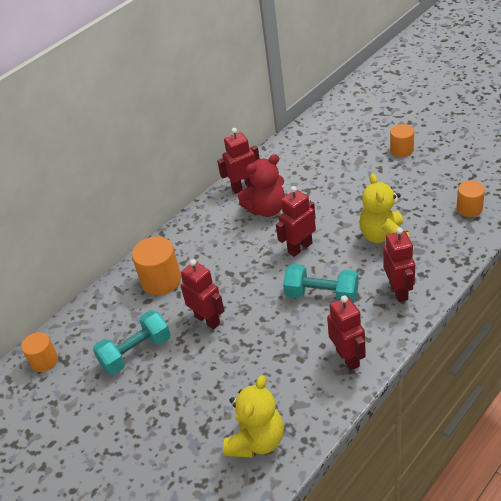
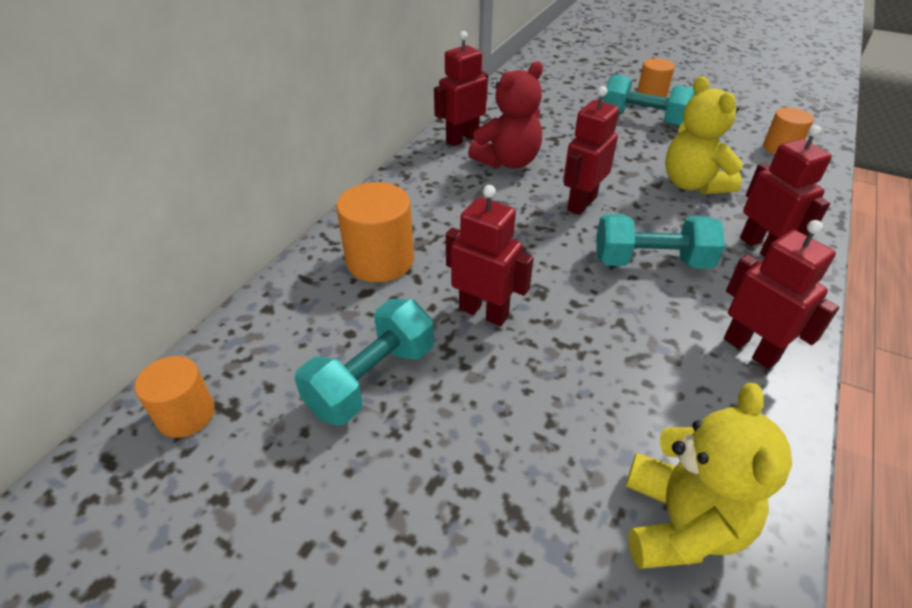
camera: 20 degrees left, 0 degrees up
(381, 175) = (643, 119): none -> turquoise dumbbell

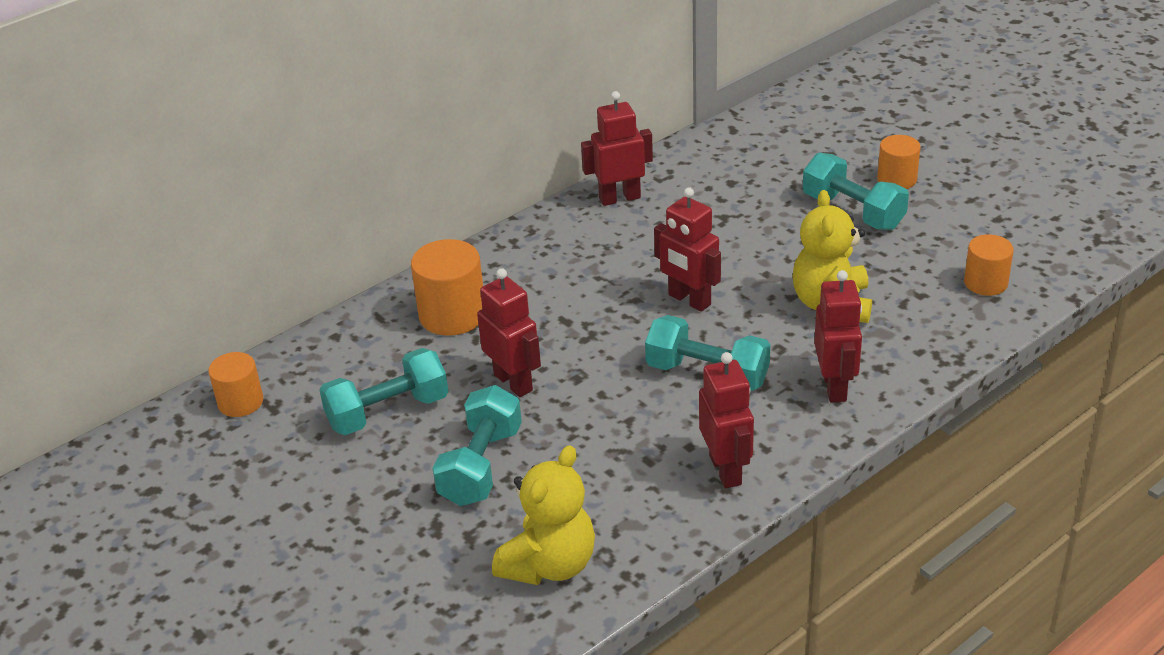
camera: 25 degrees right, 5 degrees down
(508, 161) = (649, 236): red teddy bear -> none
(514, 416) = (481, 466): none -> turquoise dumbbell
(581, 203) = (689, 300): red robot -> red robot turned 105 degrees counterclockwise

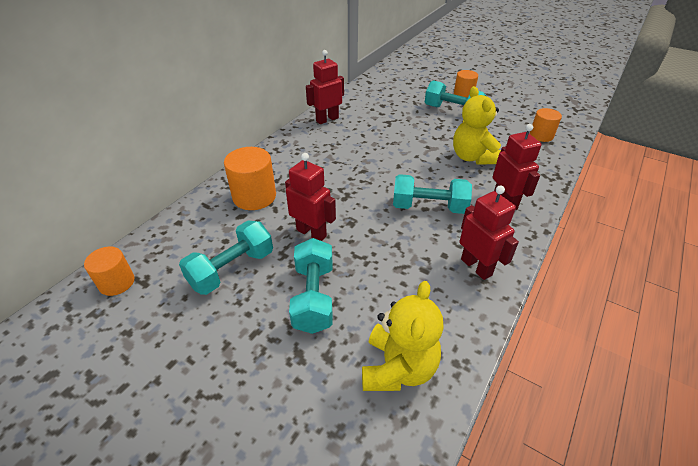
camera: 20 degrees left, 5 degrees up
(689, 300) = (394, 166): red robot -> none

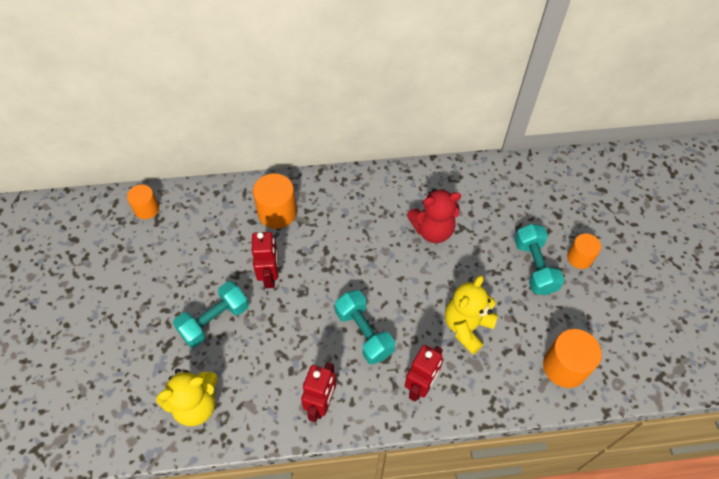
camera: 50 degrees right, 15 degrees up
(232, 269) = (201, 258): turquoise dumbbell -> none
(327, 119) = (419, 181): red robot -> none
(375, 133) = (432, 230): none -> red teddy bear
(541, 135) = (564, 367): orange cylinder -> orange cylinder, size x1.57

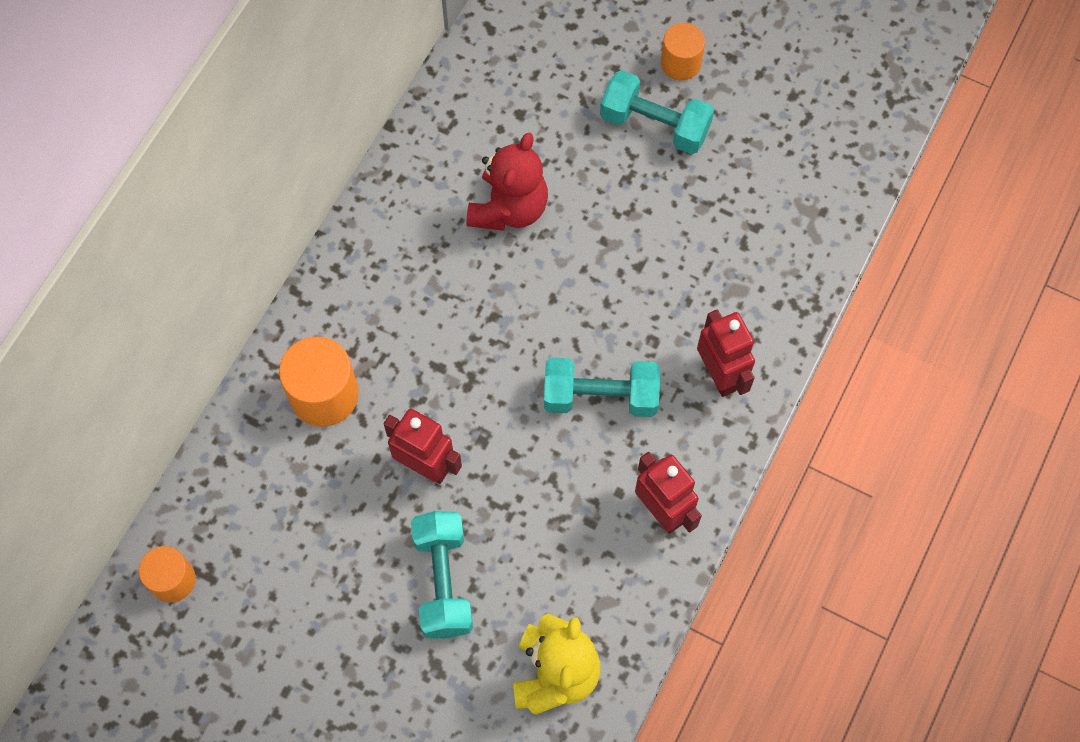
camera: 55 degrees left, 10 degrees up
(466, 327) = (680, 266): yellow teddy bear -> none
(564, 367) = (808, 192): orange cylinder -> none

